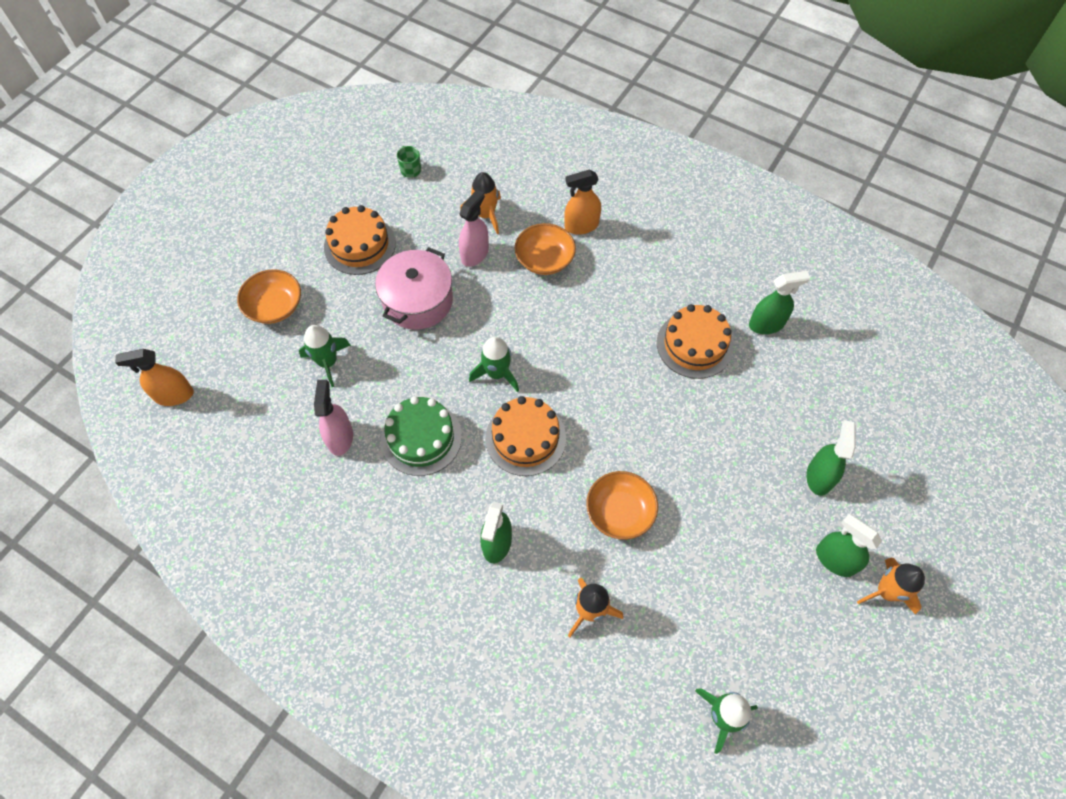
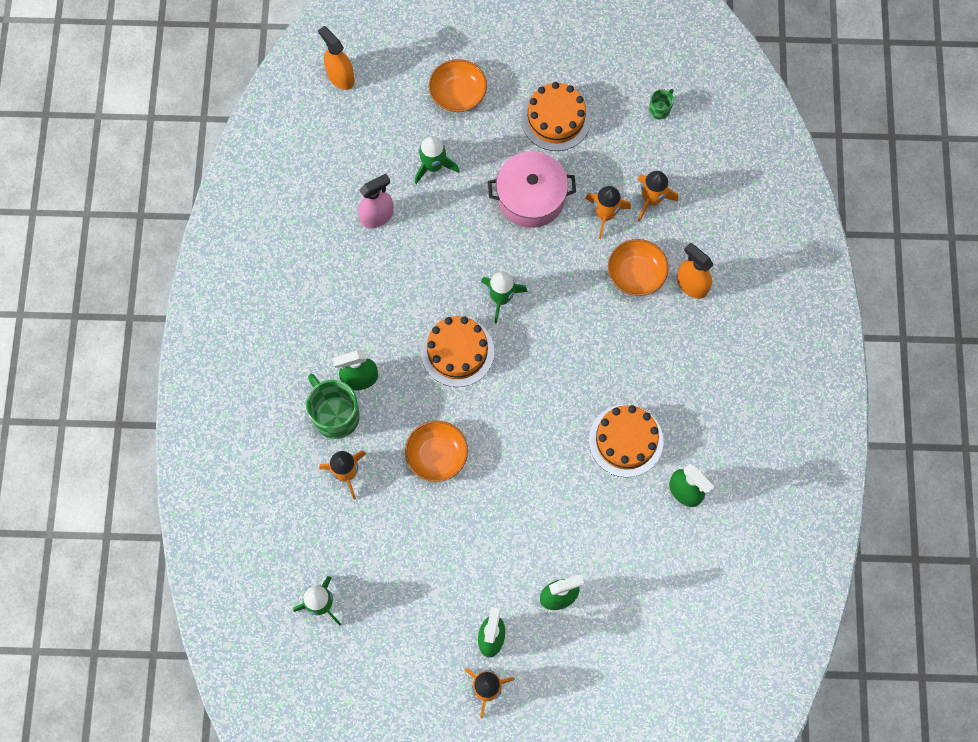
camera: 60 degrees right, 10 degrees up
(421, 438) = (411, 275): green cake -> none
(475, 254) = (605, 214): pink spray bottle -> orange rocket
(521, 588) = (335, 415): none -> green mug

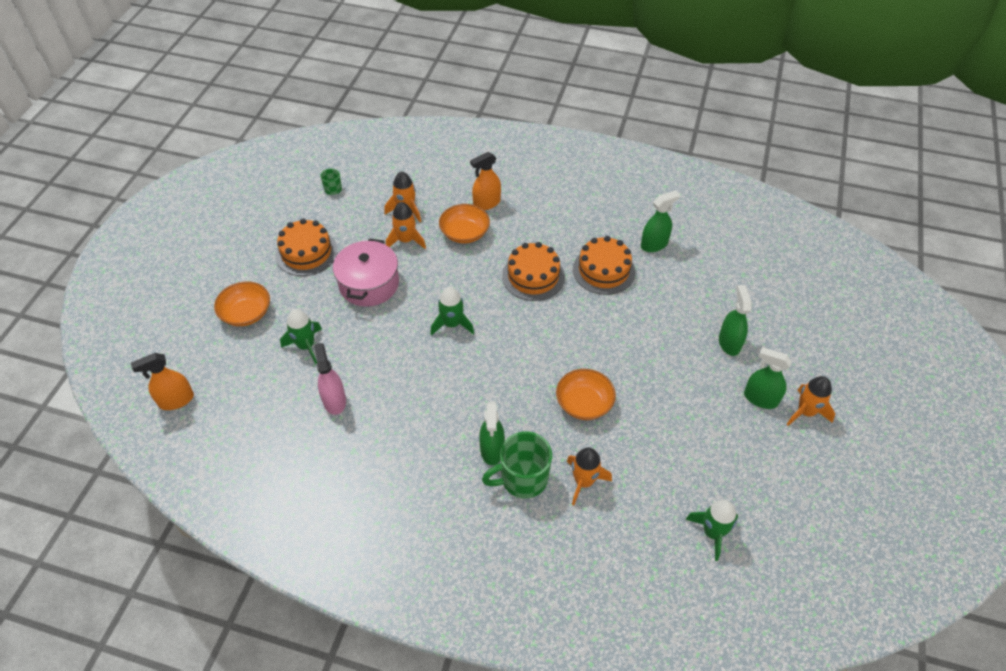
camera: 75 degrees left, 20 degrees down
(457, 352) = (490, 366): orange cake -> orange cake (533, 276)

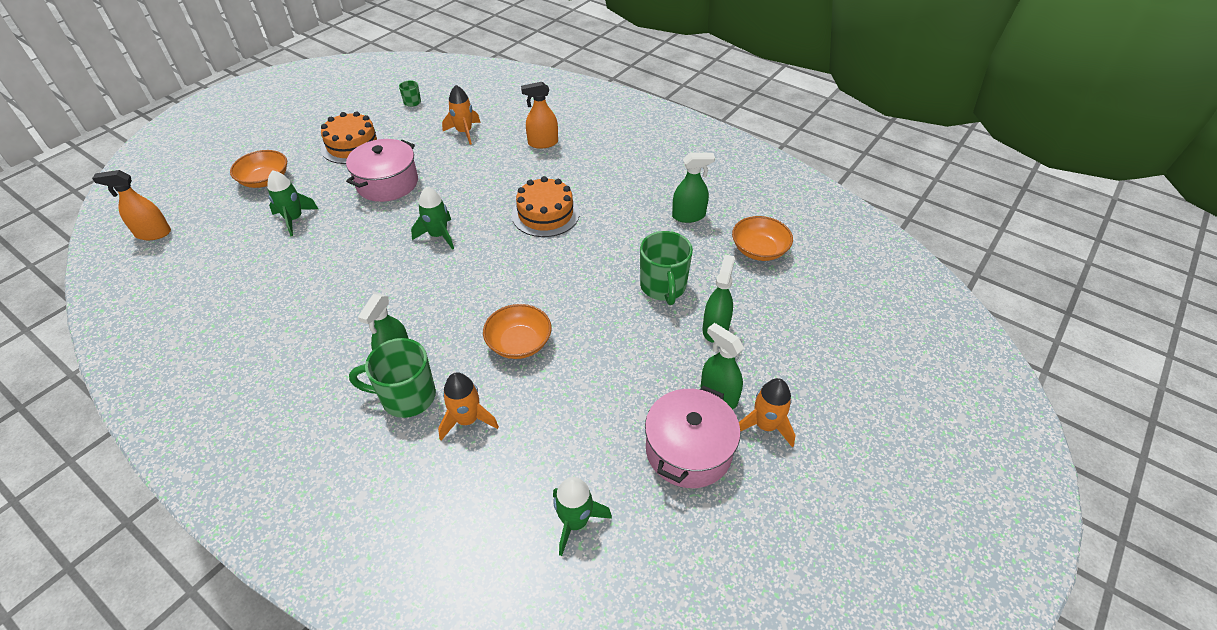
camera: 20 degrees right, 5 degrees down
(334, 400) = (283, 271): pink spray bottle -> none
(406, 240) = (446, 156): orange rocket -> none
(465, 233) = (505, 162): orange bowl -> orange bowl (759, 250)
(603, 270) = (620, 226): orange cake -> none
(669, 317) = (663, 287): none -> green mug
(762, 450) = (688, 450): none -> pink pot

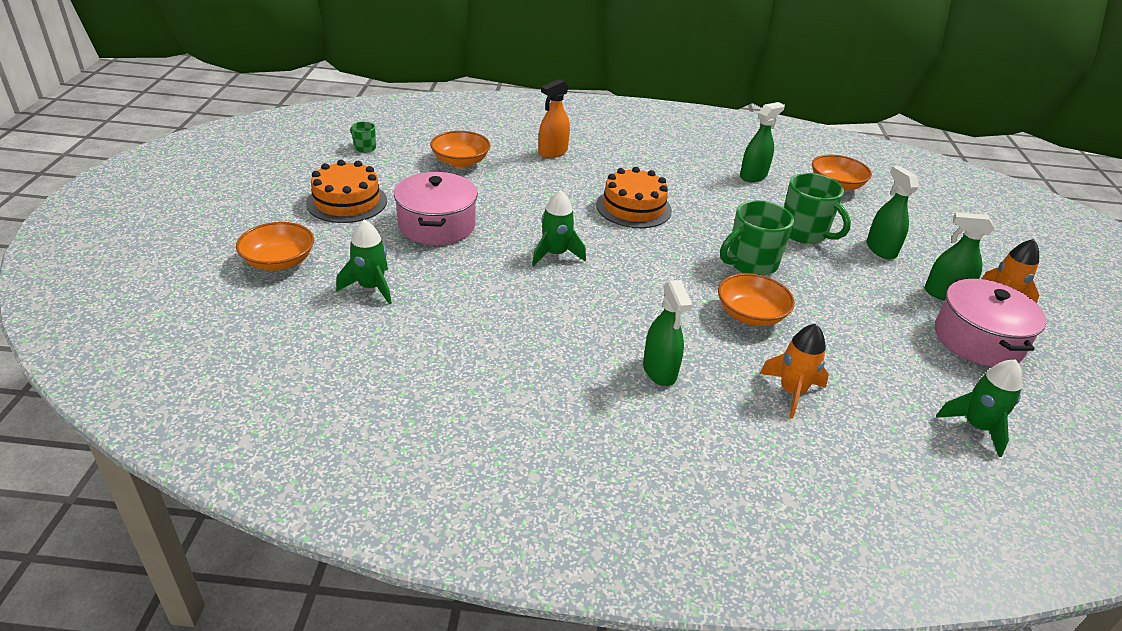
camera: 35 degrees left, 10 degrees down
(153, 233) = (192, 359): orange spray bottle -> none
(407, 397) = (713, 397): green mug -> green mug (750, 263)
(464, 132) = (460, 161): orange rocket -> orange bowl

